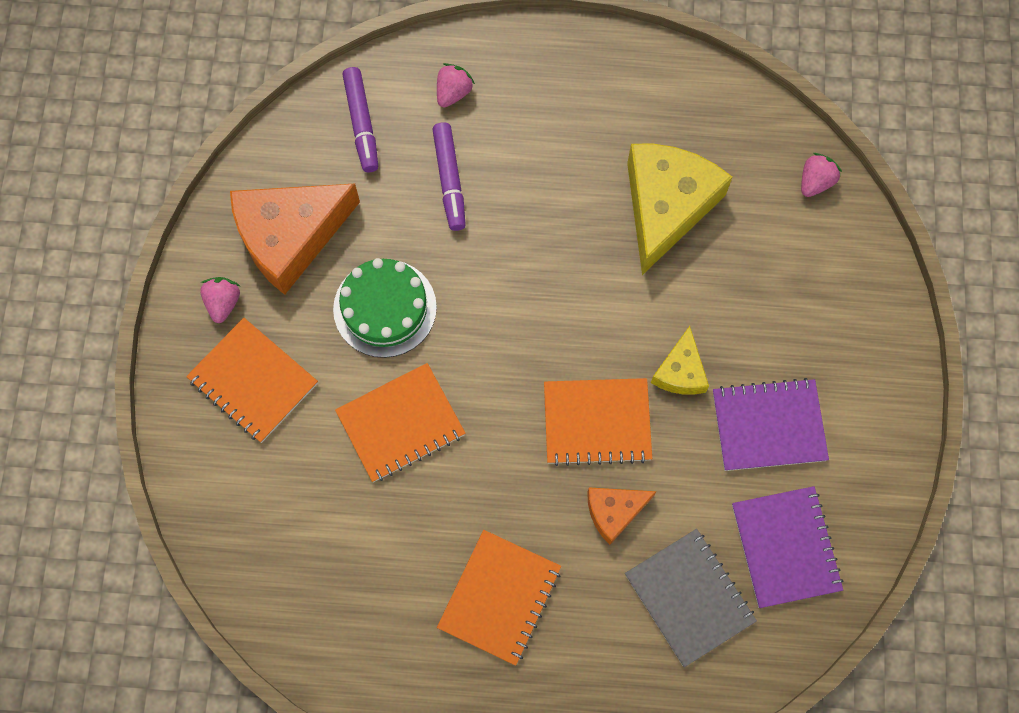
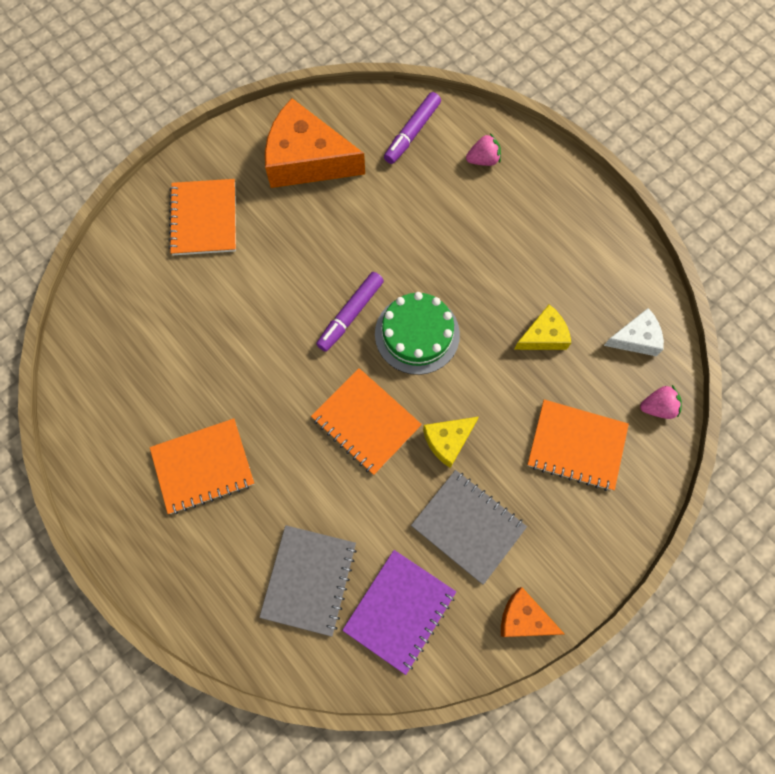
camera: 45 degrees right, 0 degrees up
(223, 303) = (234, 163): pink strawberry -> none
(385, 308) = (316, 244): green cake -> green cake (417, 334)
(401, 424) = (255, 316): orange notebook -> orange notebook (576, 446)
(450, 180) = (428, 206): purple marker -> purple marker (350, 314)
(614, 512) = (320, 484): orange cheese -> orange cheese (524, 618)
(666, 206) = (543, 336): yellow cheese -> yellow cheese, size x0.51
(741, 138) = (635, 338): none -> white cheese
(768, 426) = (468, 526): purple notebook -> grey notebook

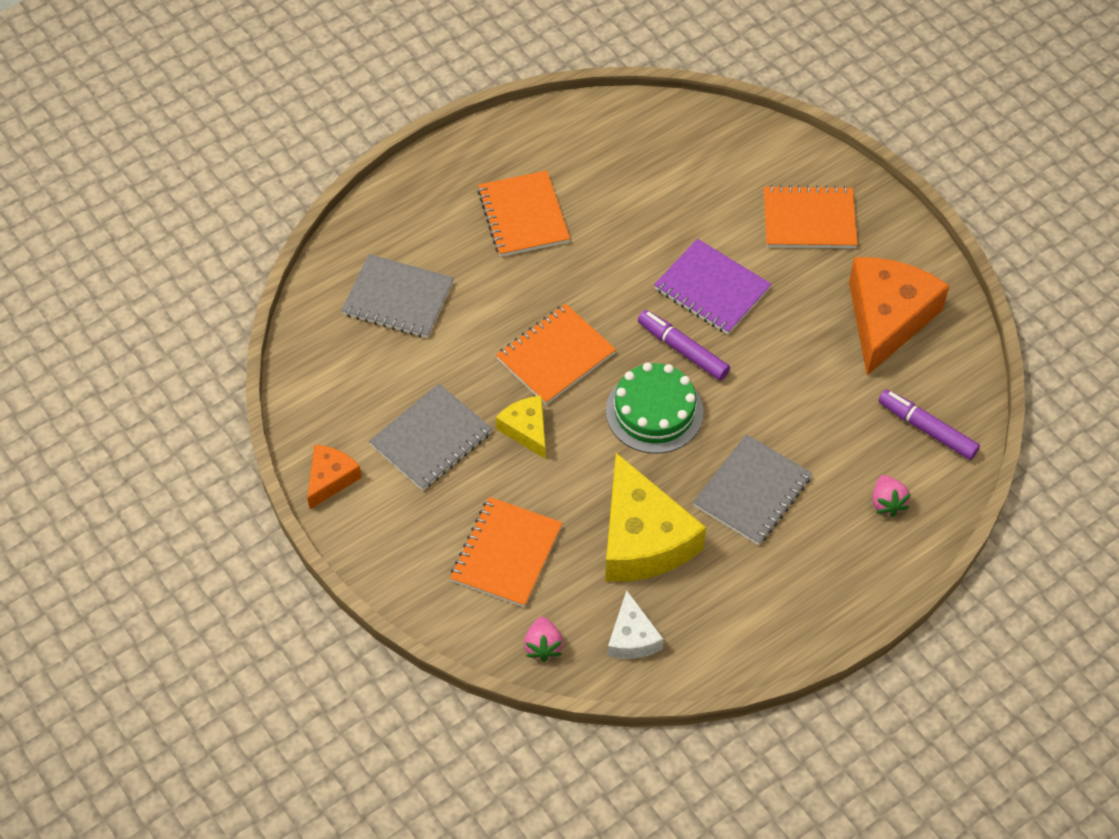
camera: 95 degrees right, 15 degrees down
(399, 611) = (356, 371): purple notebook -> purple notebook (712, 289)
(486, 255) = (752, 492): none -> grey notebook
(543, 336) = (643, 538): yellow cheese -> yellow cheese, size x1.94

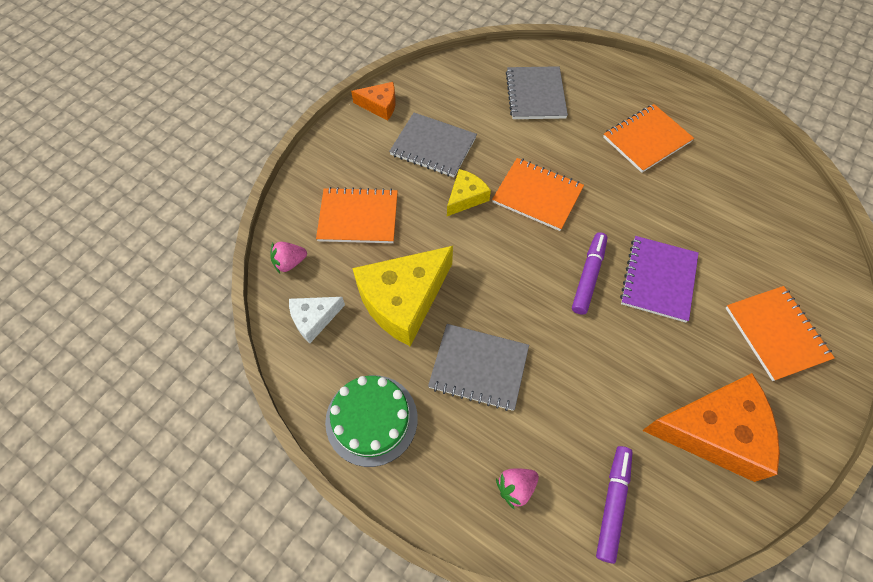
camera: 70 degrees right, 5 degrees up
(654, 411) = (521, 274): green cake -> green cake (371, 419)

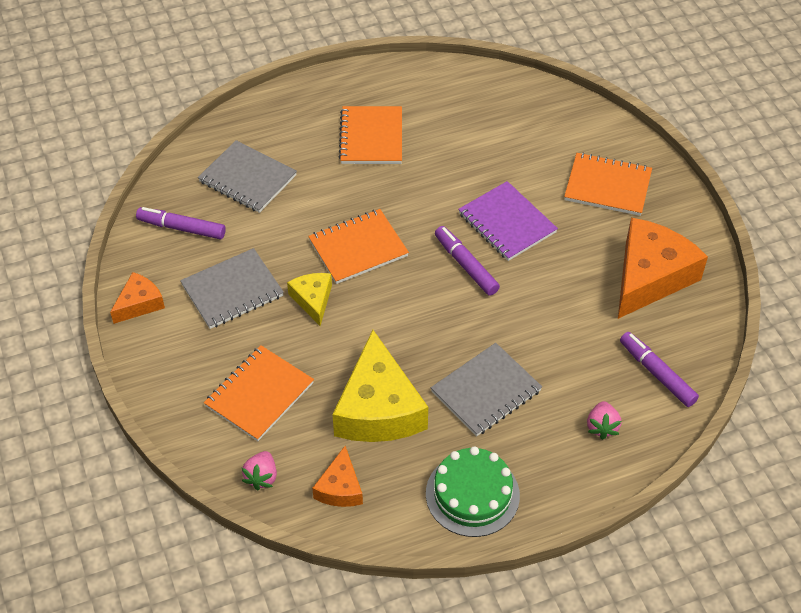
camera: 55 degrees left, 10 degrees down
(314, 319) = (340, 488): white cheese -> orange cheese
(460, 88) = (181, 228): none -> purple marker

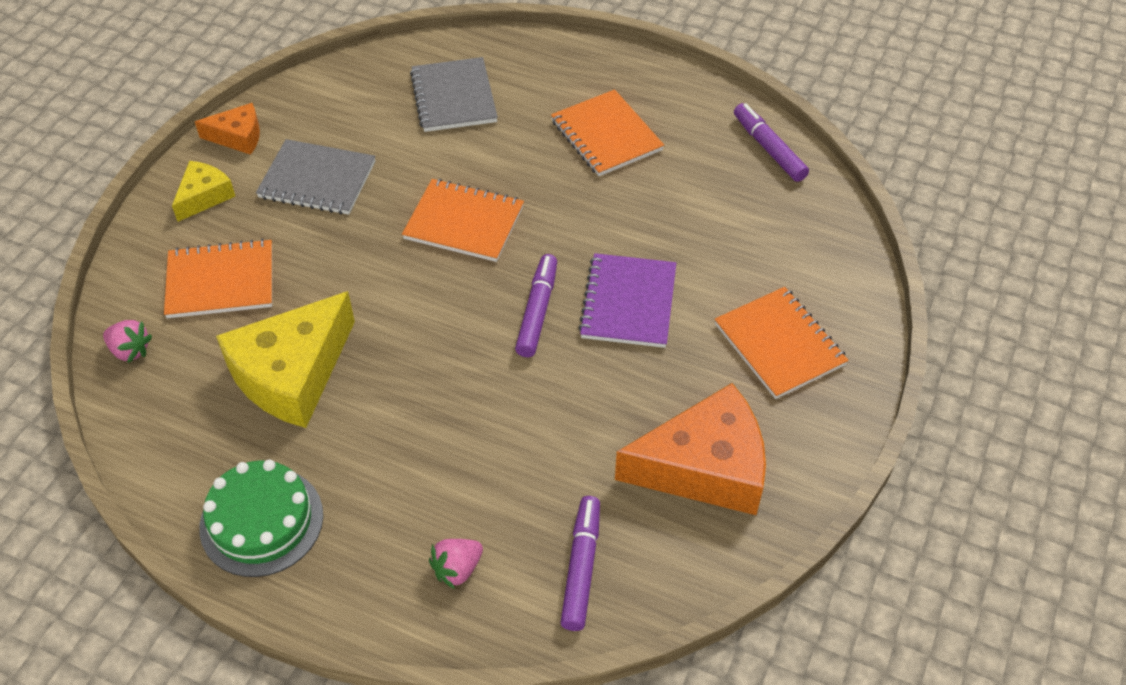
camera: 45 degrees right, 0 degrees up
(181, 228) = (349, 100): purple marker -> purple marker (768, 148)
(262, 477) = (130, 350): pink strawberry -> pink strawberry turned 120 degrees counterclockwise
(313, 300) = (367, 237): yellow cheese -> yellow cheese (204, 196)
(340, 488) = (171, 414): orange cheese -> none
(371, 137) = (606, 135): orange notebook -> orange notebook turned 75 degrees counterclockwise
(486, 391) = (399, 439): grey notebook -> none

